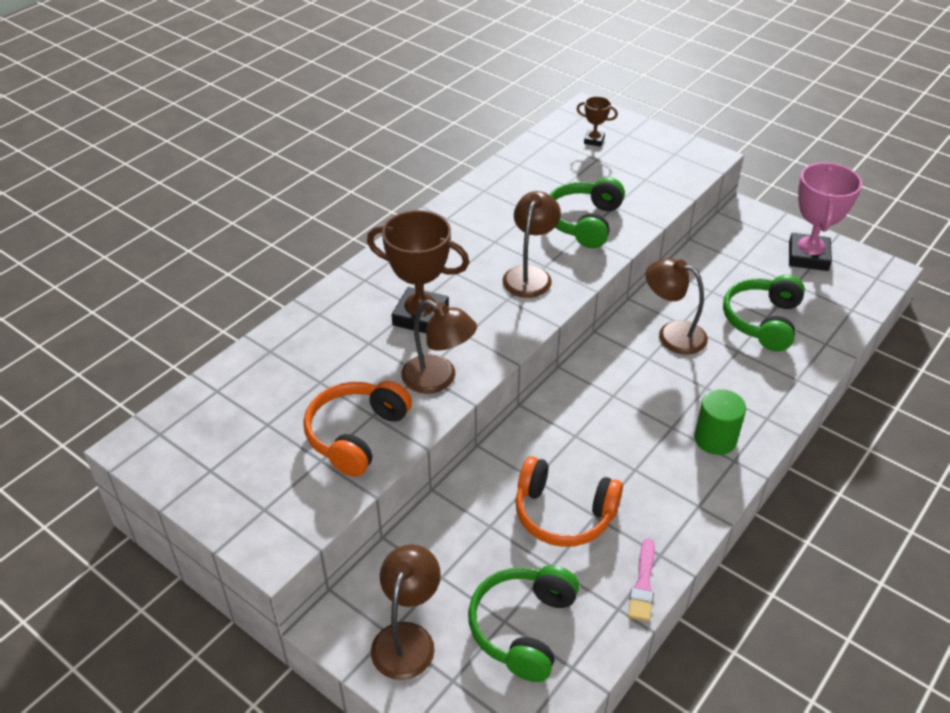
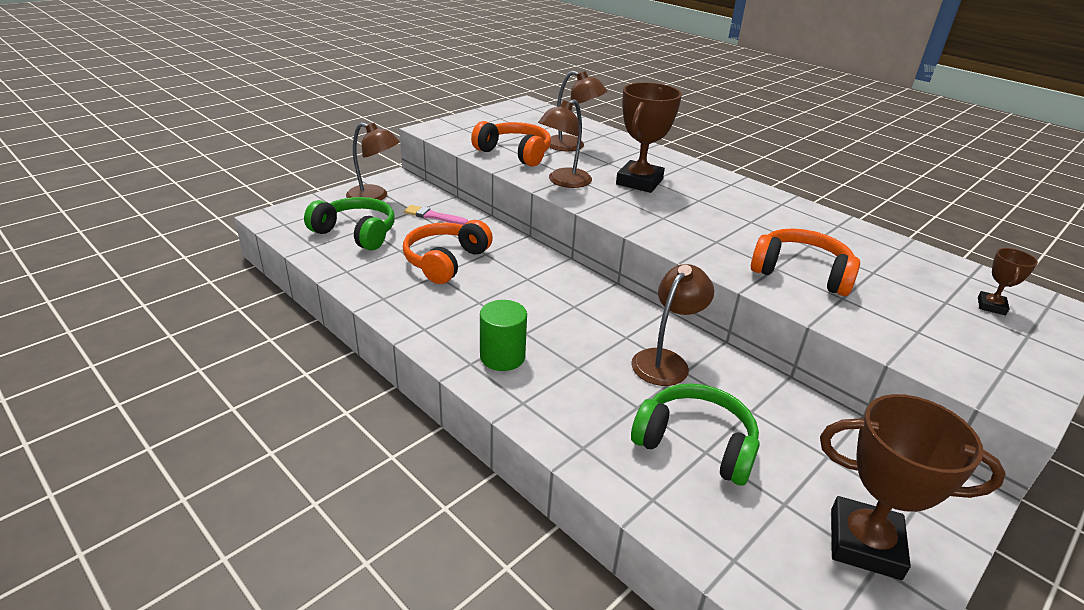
camera: 95 degrees right, 10 degrees down
(530, 275) = (701, 232): brown lamp -> brown lamp (572, 146)
(584, 222) = (801, 273): green headphones -> orange headphones
(643, 584) = (360, 285): pink brush -> pink brush (433, 216)
(808, 257) = (864, 543): pink trophy -> brown trophy

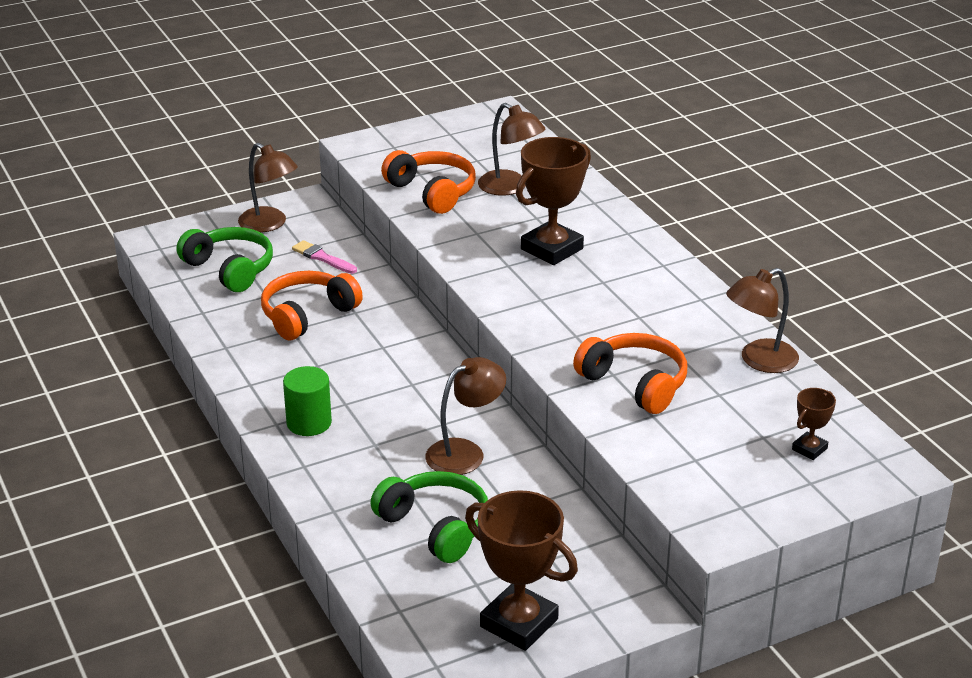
camera: 20 degrees right, 0 degrees up
(563, 182) = (462, 239): brown lamp -> brown lamp (759, 361)

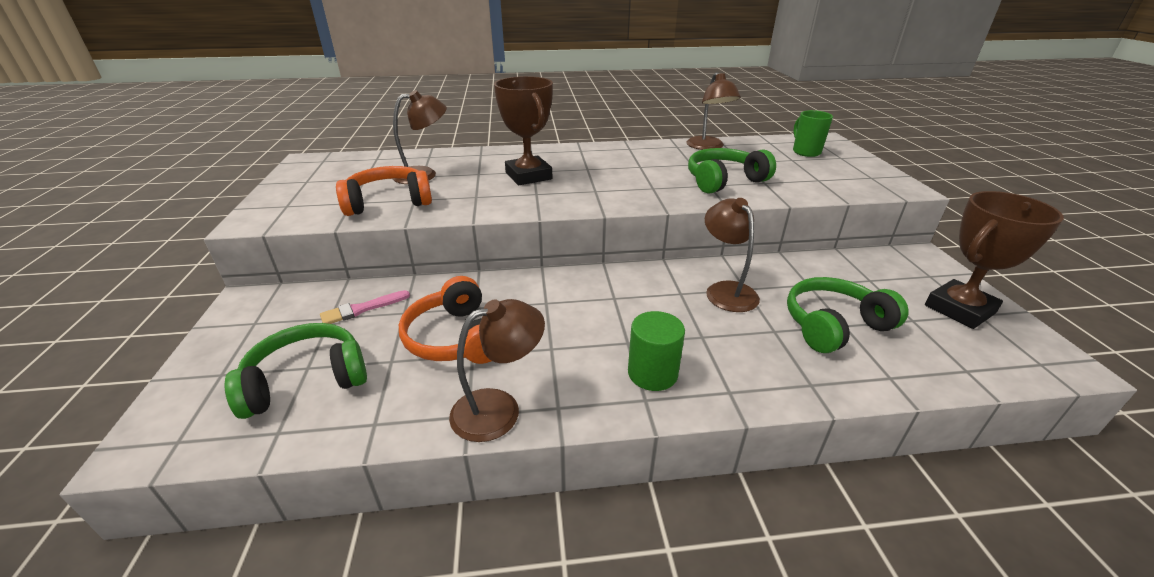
camera: 70 degrees left, 0 degrees up
(269, 224) = (254, 333): brown lamp -> brown lamp (499, 409)
(635, 383) = (724, 181): orange headphones -> green headphones
(809, 449) = (805, 152): brown trophy -> green mug

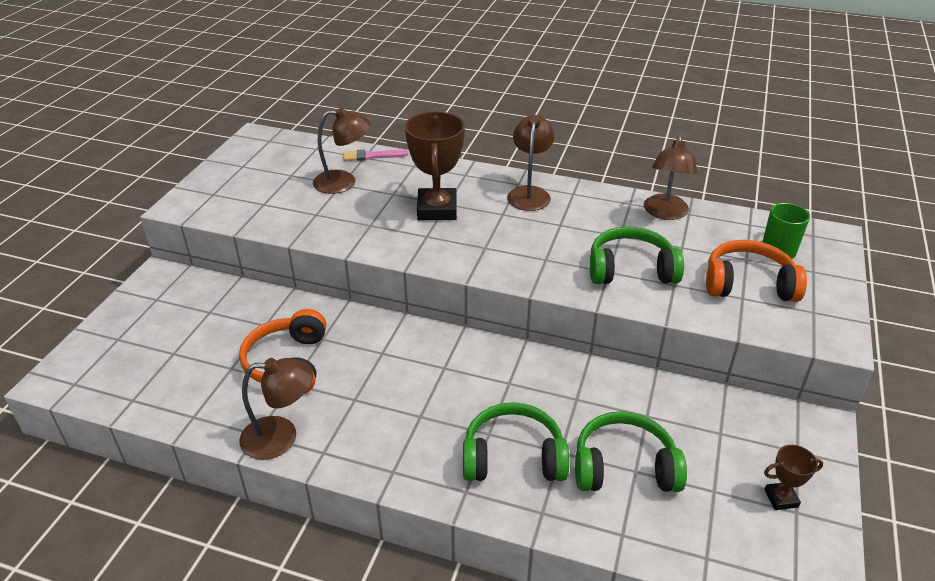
camera: 25 degrees right, 5 degrees up
(306, 380) = (167, 364): green headphones -> green headphones (513, 457)
(362, 309) = (235, 311): pink brush -> pink brush (372, 156)
(388, 202) = (293, 212): orange headphones -> orange headphones (748, 284)
(652, 373) = (417, 451): green cylinder -> none
(726, 290) = (555, 394): brown lamp -> brown lamp (529, 193)
(959, 309) = (781, 498): brown trophy -> brown trophy, size x0.49

